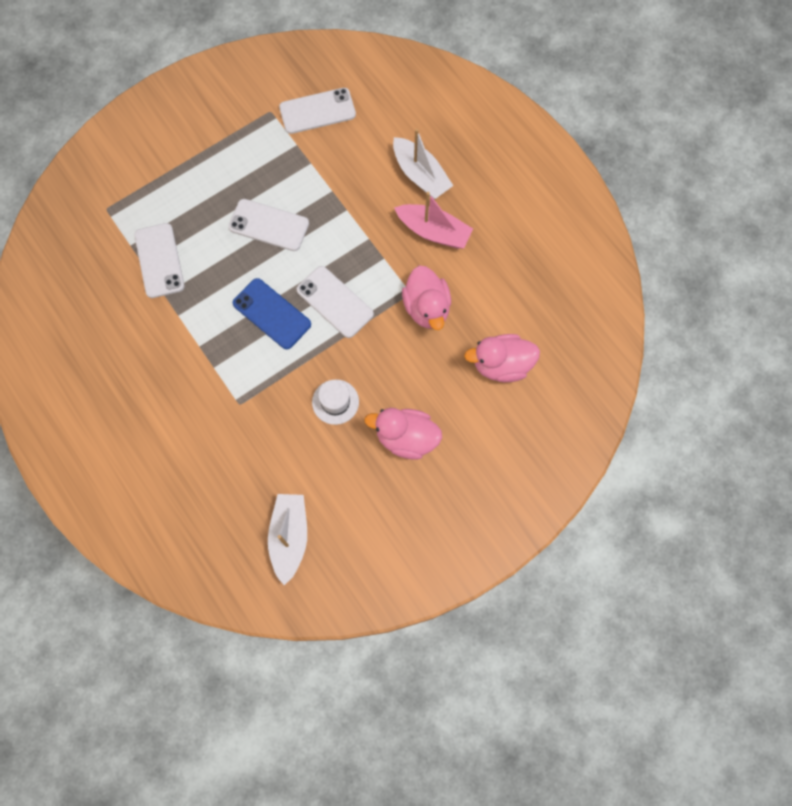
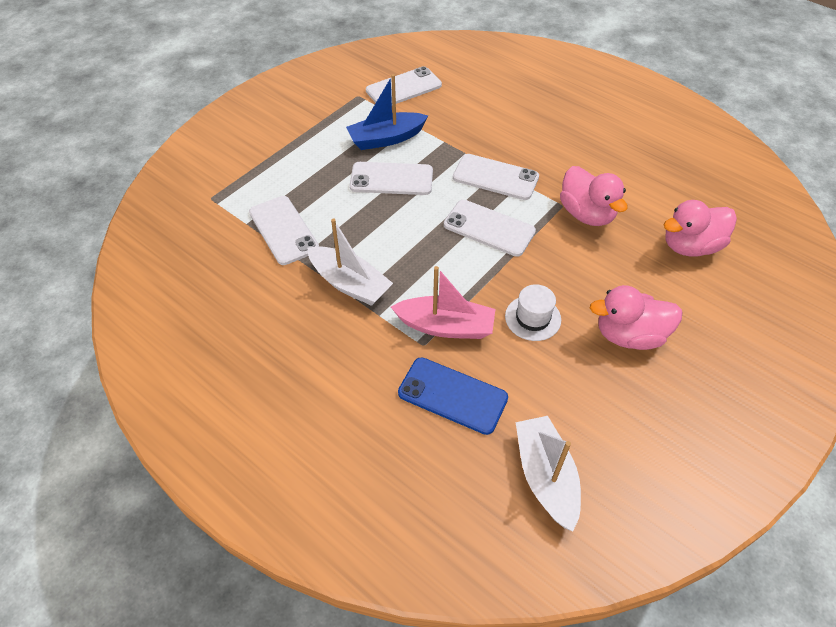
camera: 15 degrees left, 20 degrees down
(272, 314) = (425, 252): blue phone -> blue phone (452, 395)
(279, 174) = (386, 139): none -> blue boat
(362, 246) = (495, 177): none -> white phone
(420, 175) = (524, 115): white boat -> white boat (350, 284)
(434, 232) = (560, 153): pink boat -> pink boat (446, 326)

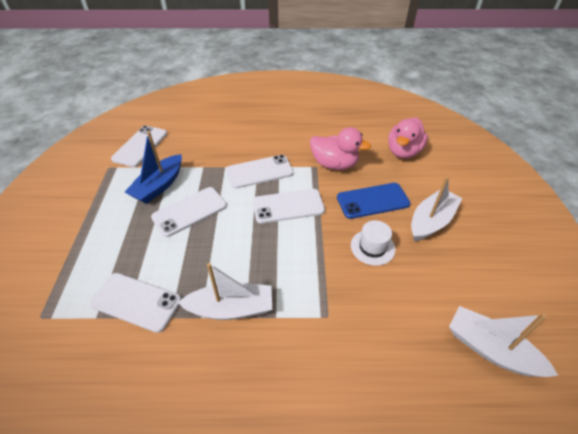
camera: 40 degrees left, 5 degrees down
(446, 326) = (328, 291): pink boat -> none
(452, 395) = (383, 339): blue phone -> blue phone (372, 201)
(629, 335) = (431, 221): pink duck -> white boat

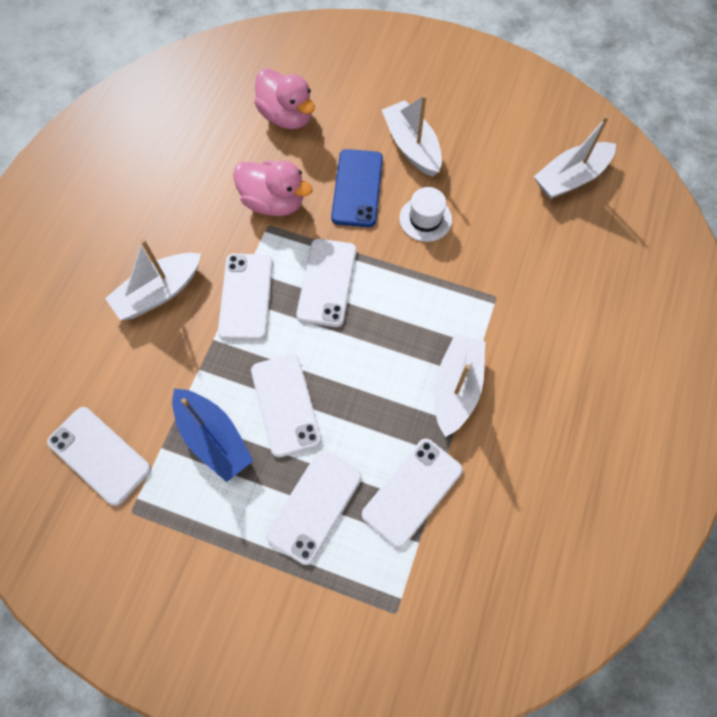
camera: 70 degrees left, 20 degrees up
(119, 246) = (314, 506): none -> white phone
(246, 137) = (159, 293): none -> white boat
(334, 164) = (274, 202): pink duck -> pink duck turned 75 degrees clockwise

